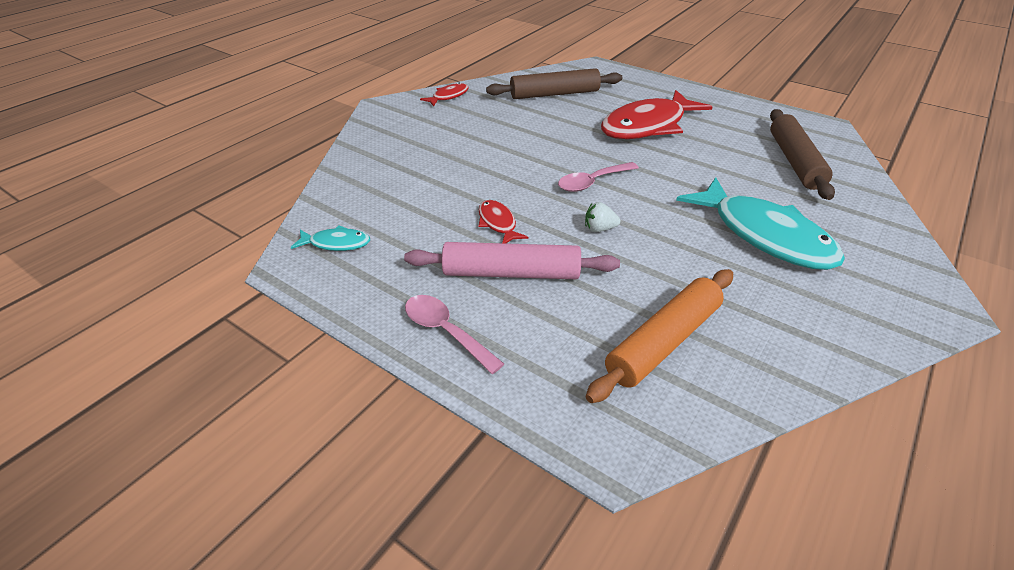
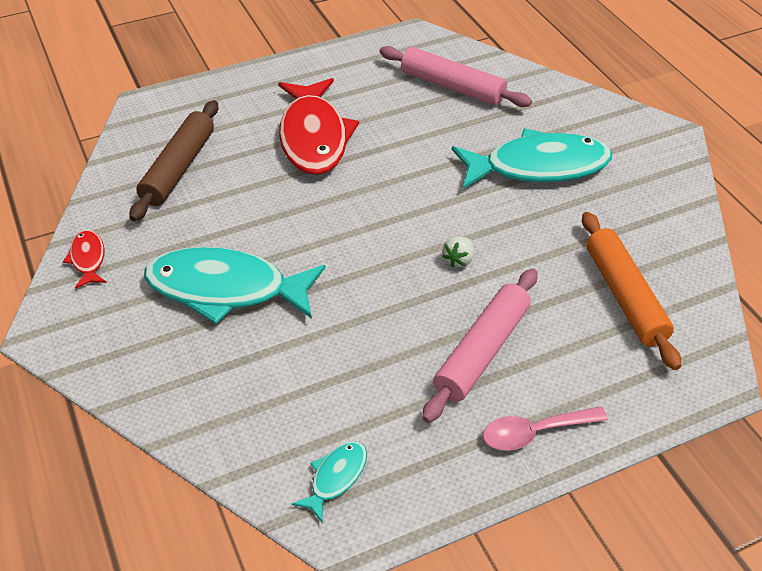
camera: 60 degrees left, 5 degrees up
(467, 145) = (225, 289): none -> turquoise fish
(498, 223) = (397, 328): red fish -> none
(592, 182) = (381, 227): pink spoon -> none
(794, 161) = (452, 86): brown rolling pin -> pink rolling pin

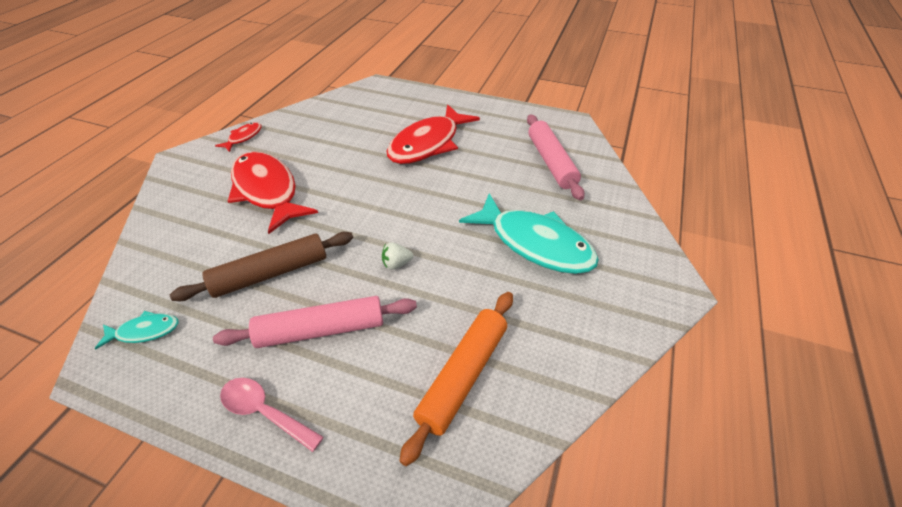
camera: 45 degrees right, 0 degrees up
(178, 168) = (343, 121): brown rolling pin -> brown rolling pin (270, 273)
(225, 289) = (267, 191): turquoise fish -> red fish

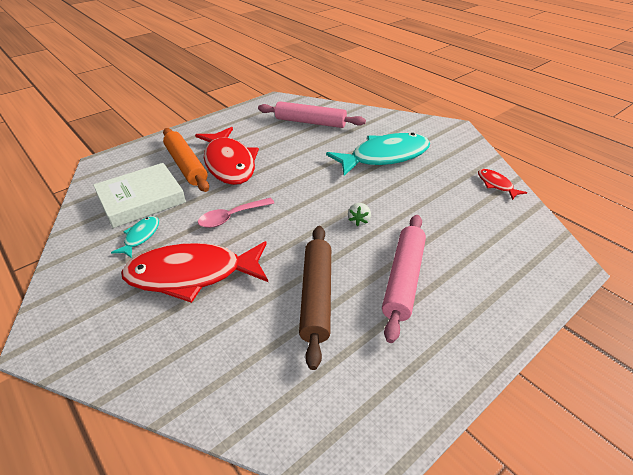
camera: 60 degrees left, 5 degrees down
(145, 331) = (332, 410): turquoise fish -> turquoise fish (140, 236)
(243, 137) = (71, 274): red fish -> red fish (496, 184)
(264, 412) = (471, 331): pink spoon -> pink spoon (231, 217)
(343, 125) = (141, 199): none -> white book
(463, 376) = (480, 222): orange rolling pin -> orange rolling pin (186, 165)

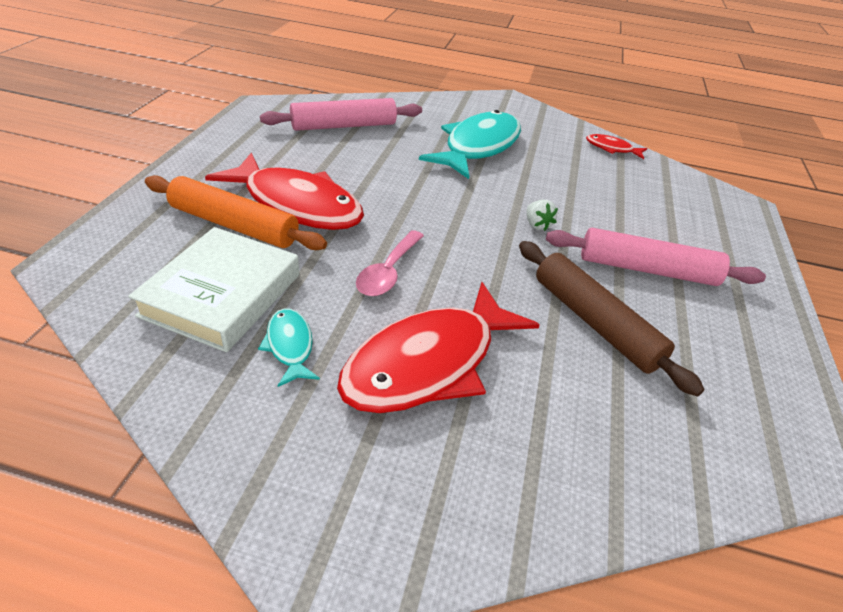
camera: 40 degrees left, 0 degrees up
(403, 279) = (647, 269): pink rolling pin -> pink rolling pin turned 60 degrees counterclockwise

